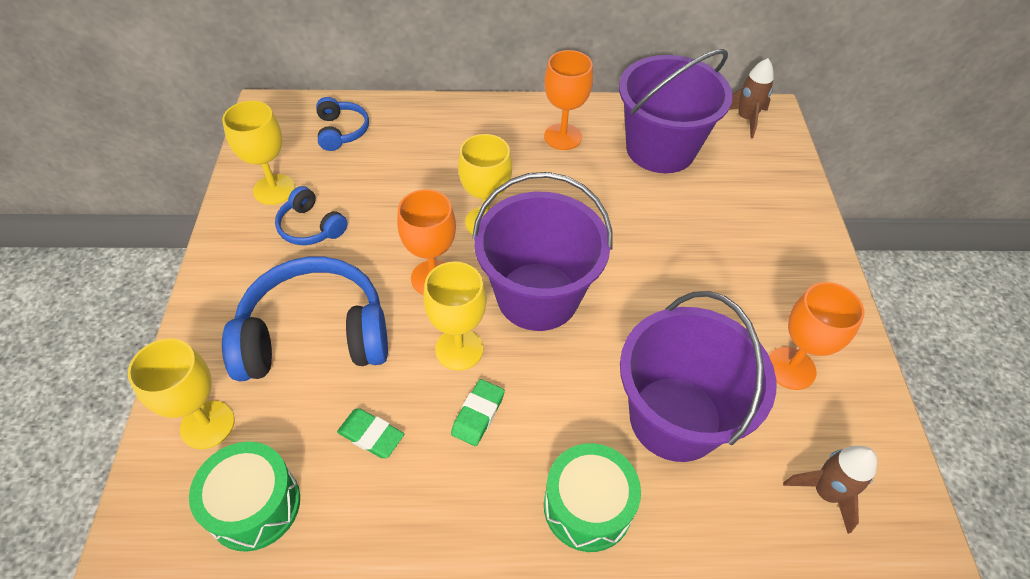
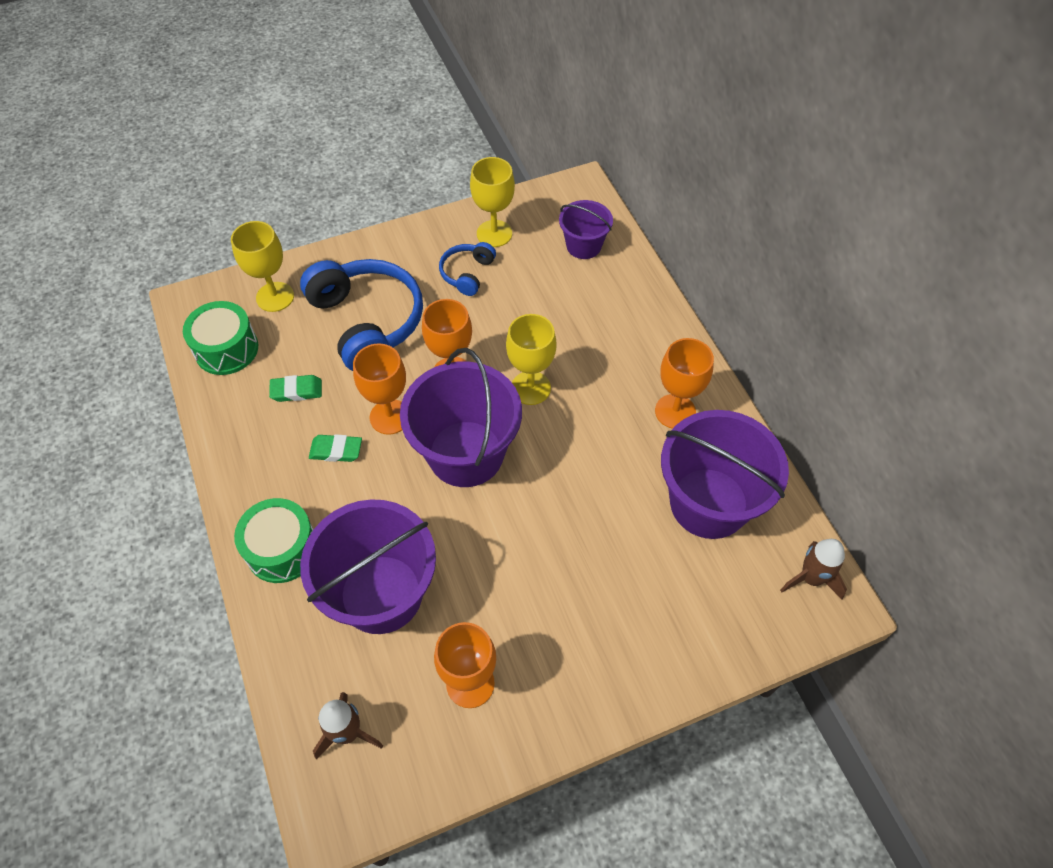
camera: 70 degrees right, 5 degrees up
(342, 131) = (583, 246): blue headphones -> purple bucket
(371, 435) = (296, 391): green eraser -> green eraser turned 75 degrees clockwise
(459, 349) = (390, 417): yellow goblet -> orange goblet

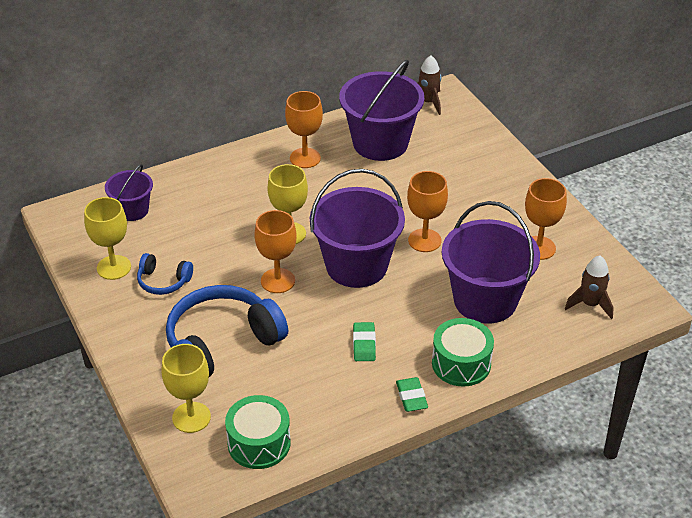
camera: 95 degrees left, 15 degrees down
(296, 391) = (304, 381): green eraser -> green eraser (411, 397)
(390, 417) = (326, 314): orange goblet -> orange goblet (424, 240)

